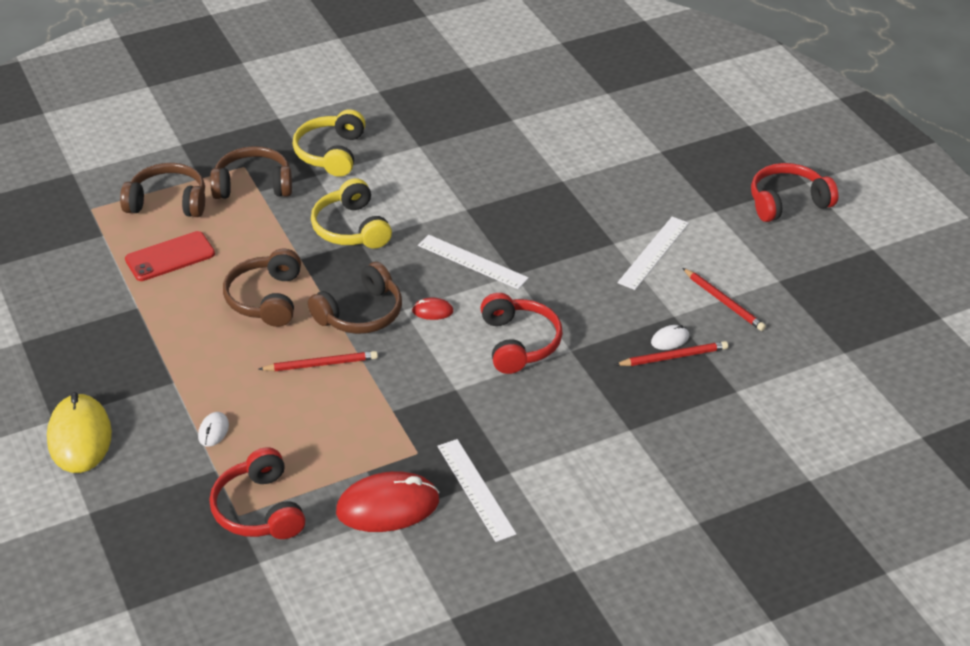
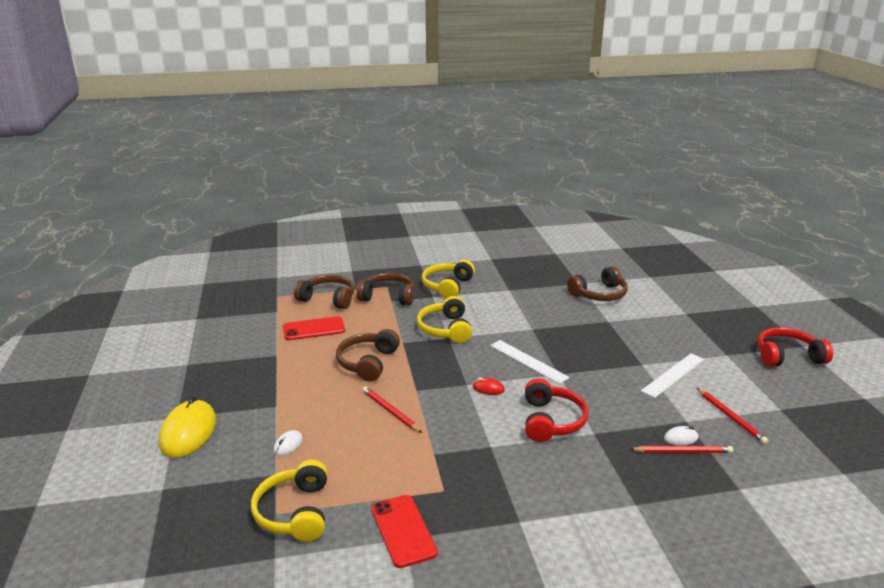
camera: 15 degrees right, 15 degrees down
(259, 509) = (294, 512): red headphones -> yellow headphones
(321, 364) = (390, 411): red pencil -> red pencil turned 135 degrees counterclockwise
(361, 314) = (433, 382): brown headphones -> brown headphones (599, 294)
(388, 506) = (403, 530): red mouse -> red phone
(475, 489) = (484, 530): white ruler -> none

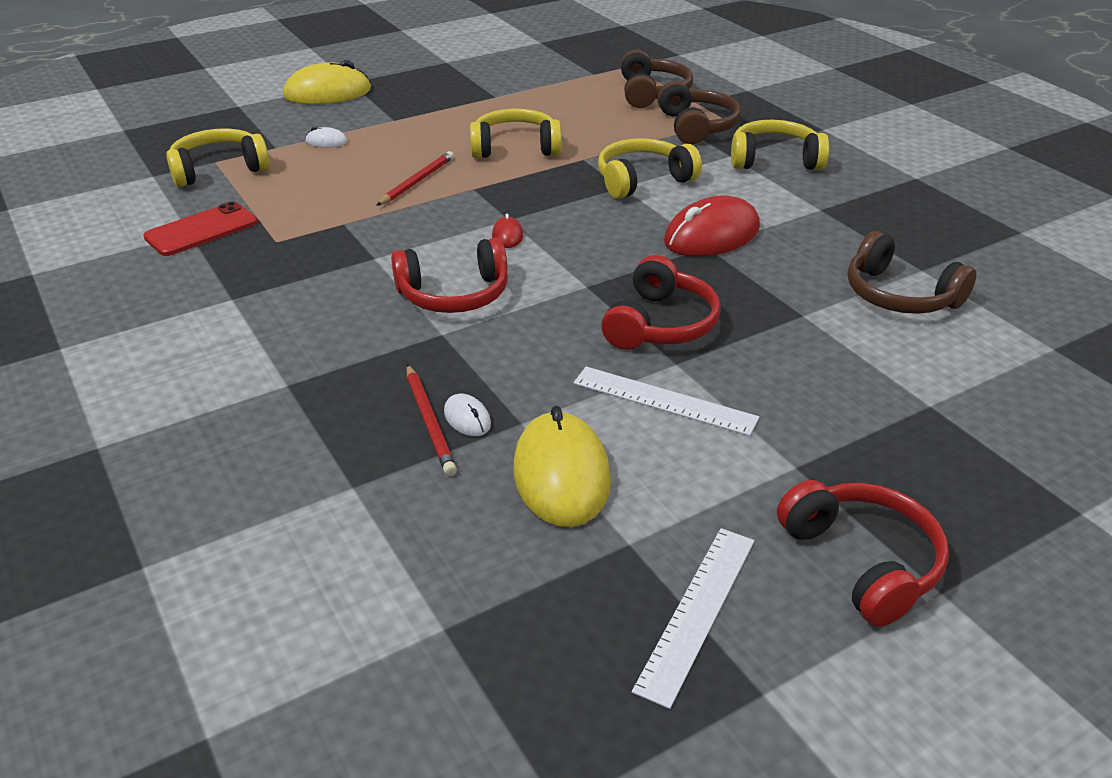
camera: 70 degrees right, 10 degrees up
(314, 329) = (569, 102): red phone -> none
(367, 363) = (515, 147): brown headphones -> yellow headphones
(521, 324) = (711, 235): none -> red mouse
(528, 361) = (603, 255): white ruler -> white ruler (696, 611)
(605, 360) = (661, 324): none -> red headphones
(731, 417) = (561, 474): red pencil -> yellow mouse

